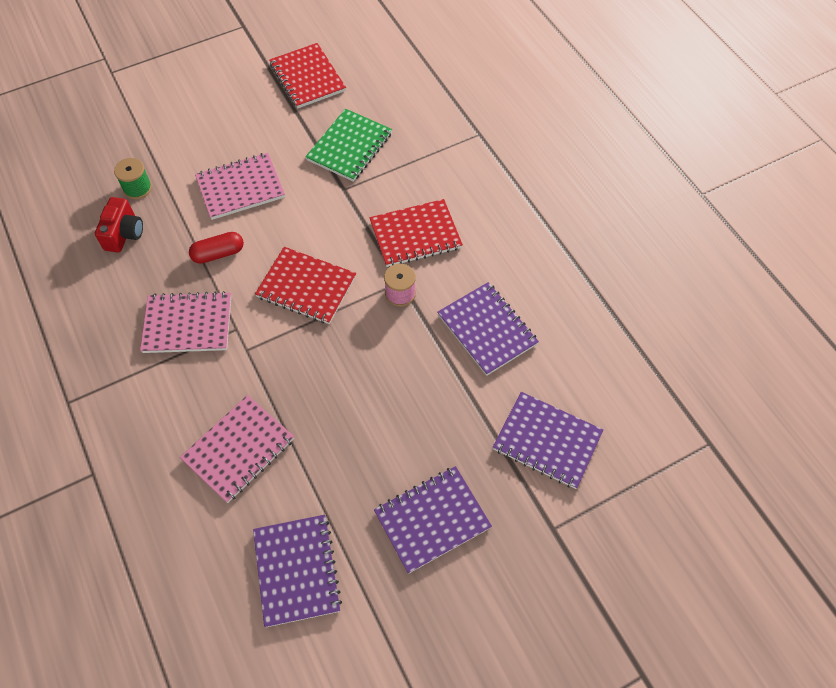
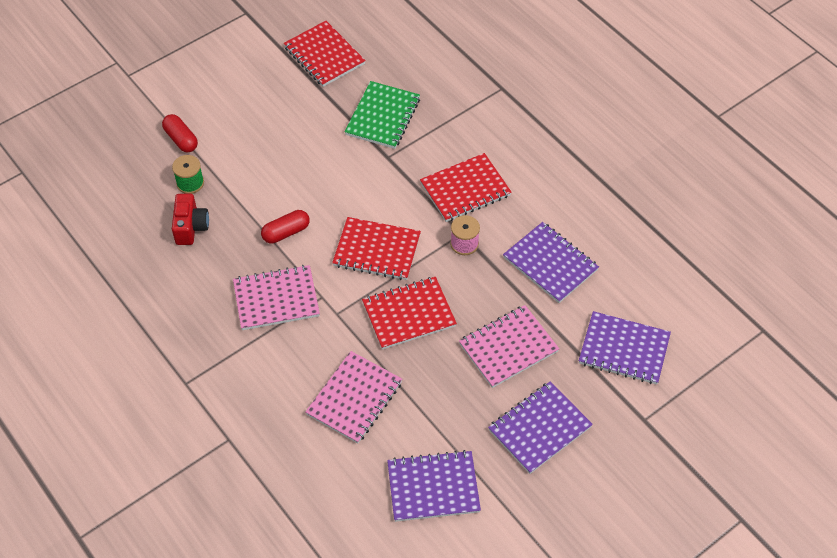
camera: 10 degrees left, 5 degrees down
(142, 142) = (181, 139): none -> red capsule
(240, 188) = (289, 169): pink notebook -> pink notebook (508, 348)
(296, 570) = (433, 487): purple notebook -> purple notebook turned 75 degrees counterclockwise
(322, 363) = (409, 314): none -> red notebook

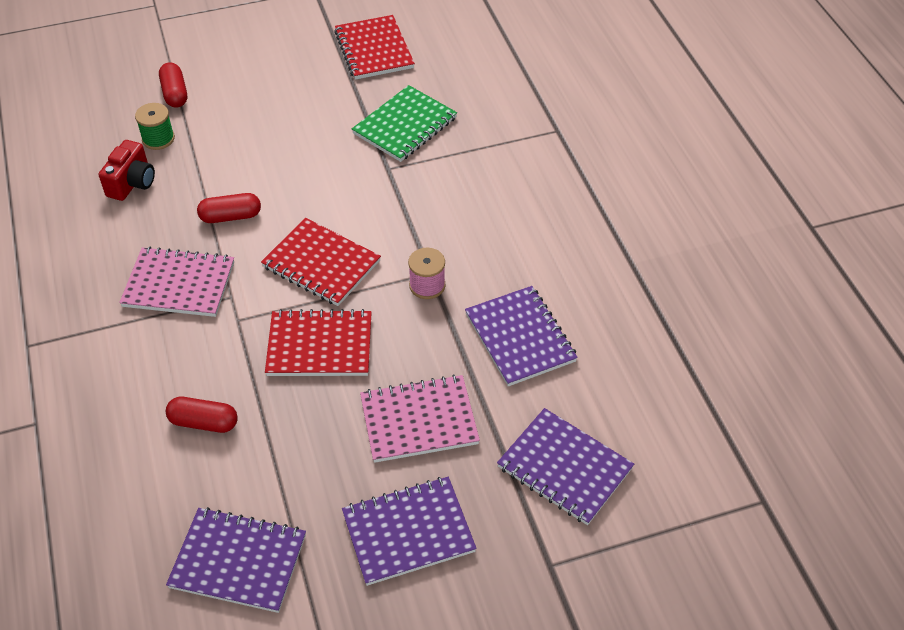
camera: 20 degrees right, 5 degrees down
(354, 398) = (204, 422): pink notebook -> red capsule
(465, 189) = (459, 226): red notebook -> none

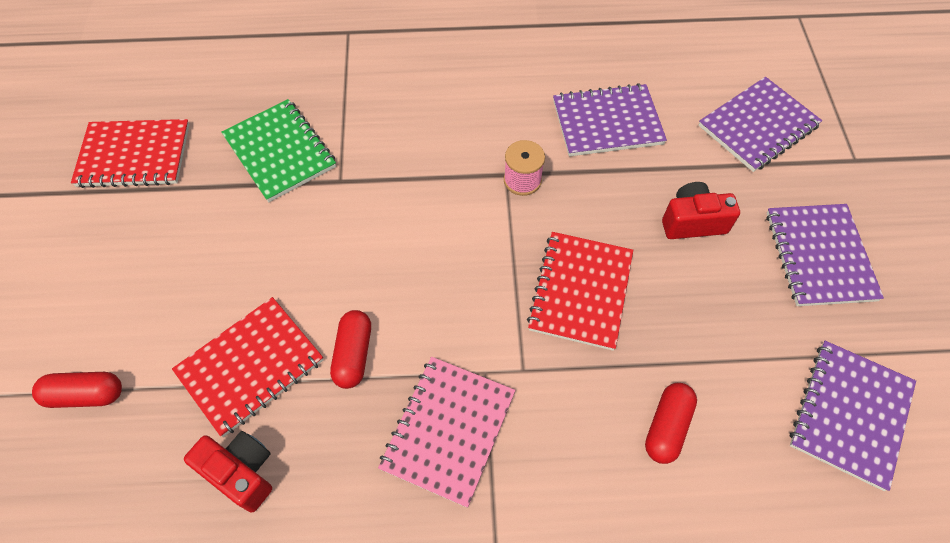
camera: 75 degrees left, 10 degrees up
(158, 139) = (168, 427): green spool -> none
(321, 264) = (463, 270): red notebook -> red notebook (250, 366)
(419, 421) = (692, 222): pink notebook -> red camera

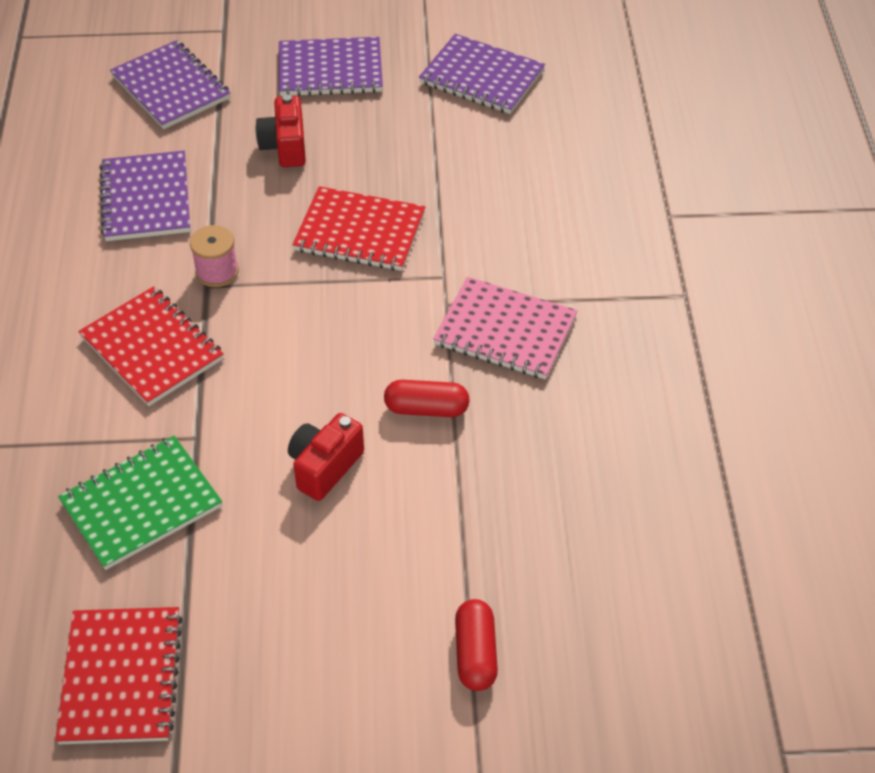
camera: 90 degrees left, 10 degrees down
(241, 472) = (555, 491): red camera -> red camera (324, 467)
(250, 366) = (440, 498): red notebook -> red notebook (152, 348)
(667, 427) = (496, 184): red capsule -> none

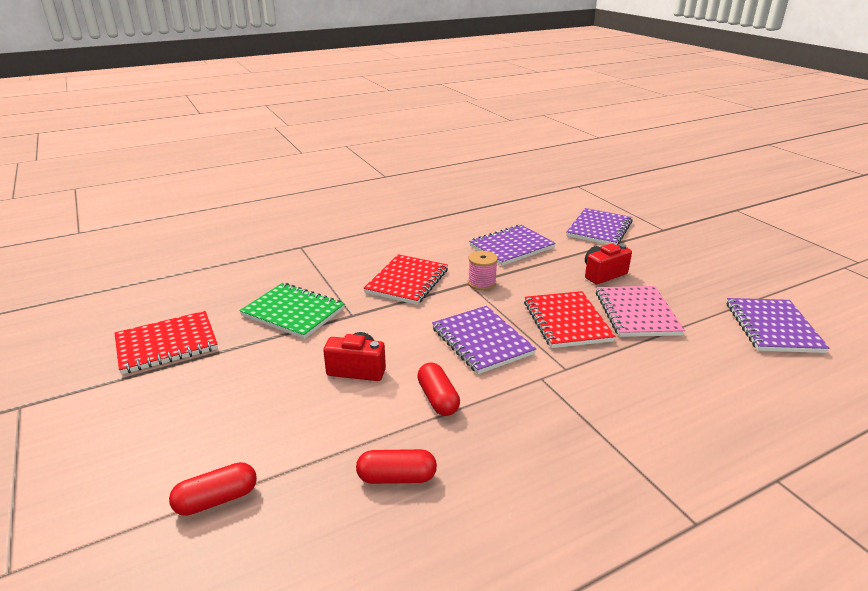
camera: 65 degrees right, 20 degrees down
(330, 70) = (686, 269): purple notebook -> purple notebook (482, 341)
(505, 331) = (544, 416): pink notebook -> pink notebook (637, 313)
(525, 486) = (397, 477): none -> red capsule

